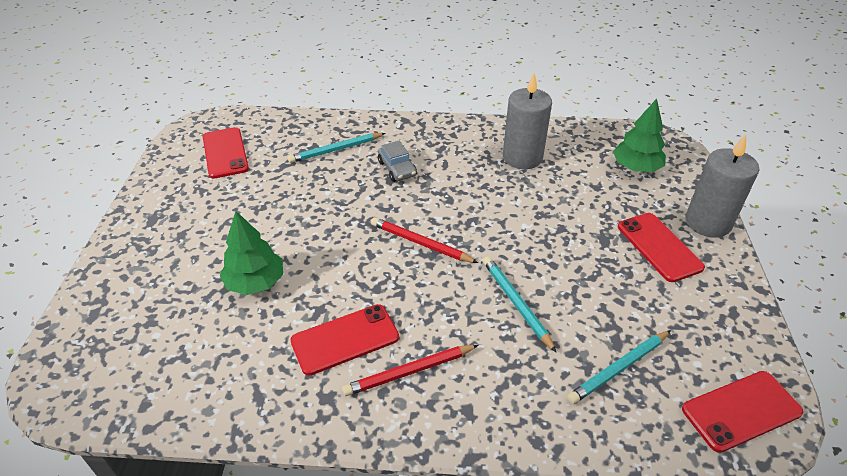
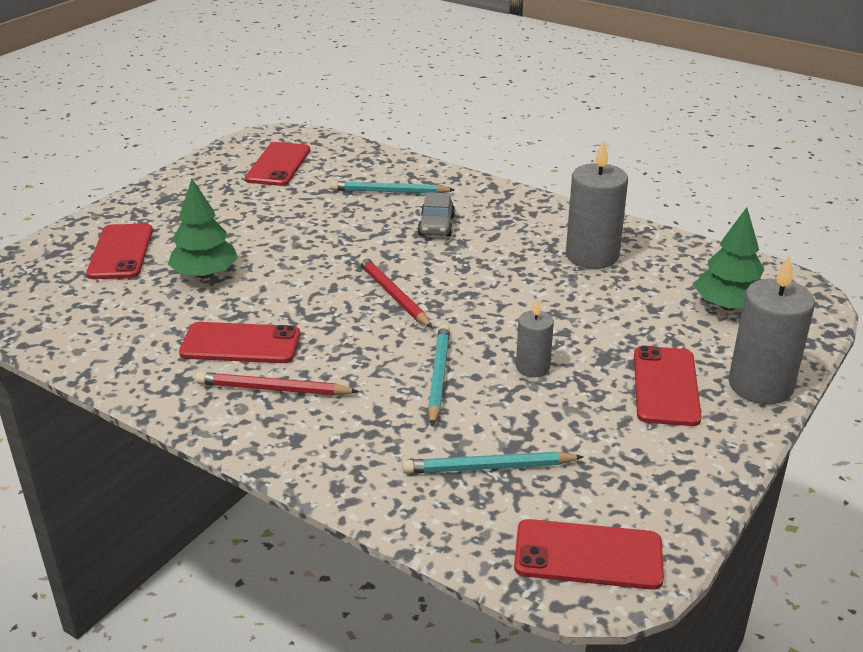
camera: 30 degrees right, 10 degrees down
(159, 289) = (121, 252): none -> red phone
(569, 267) = (532, 367): none -> grey candle

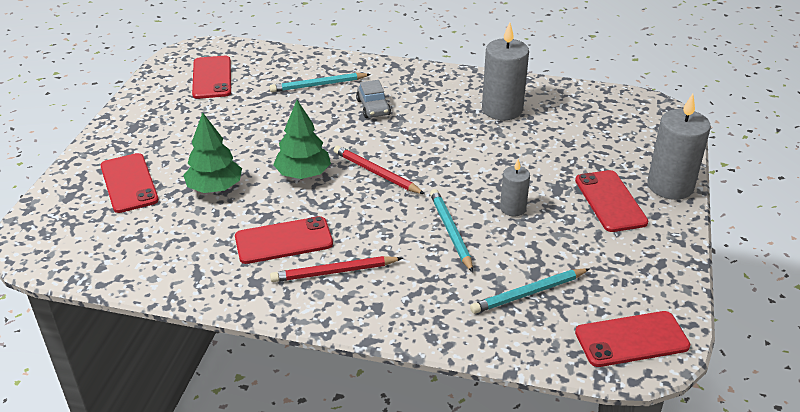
camera: 20 degrees left, 5 degrees up
(728, 306) = (616, 130): green tree -> green tree (303, 174)

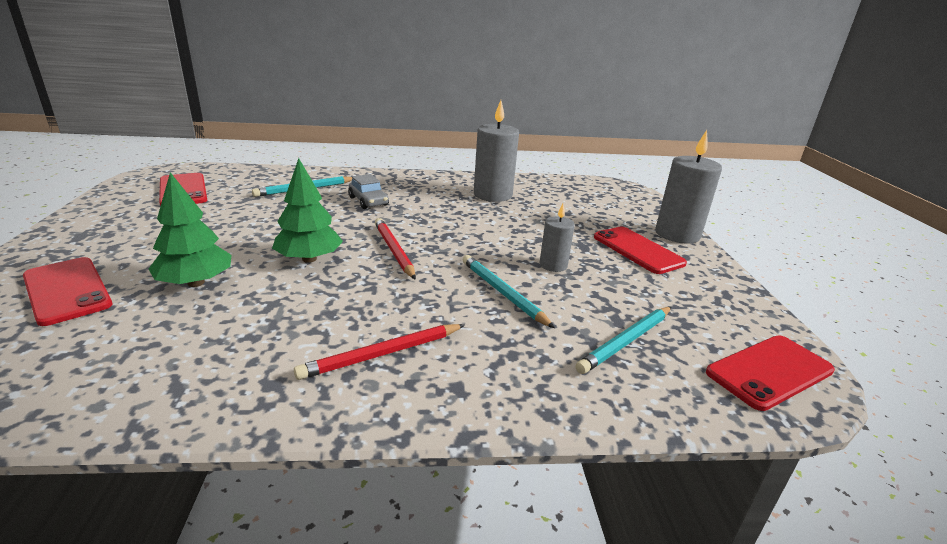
camera: 20 degrees left, 10 degrees down
(283, 241) = (302, 328): red phone -> none
(376, 173) = (393, 250): red pencil -> red pencil turned 45 degrees clockwise

